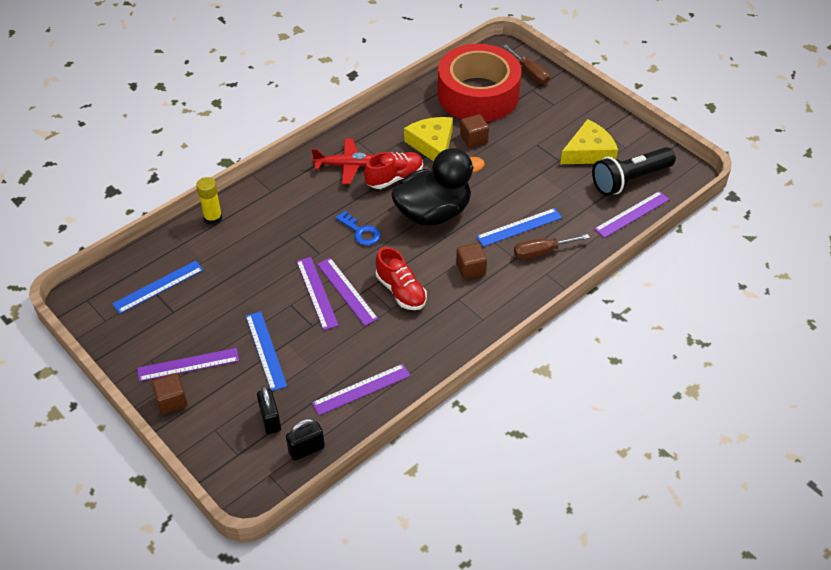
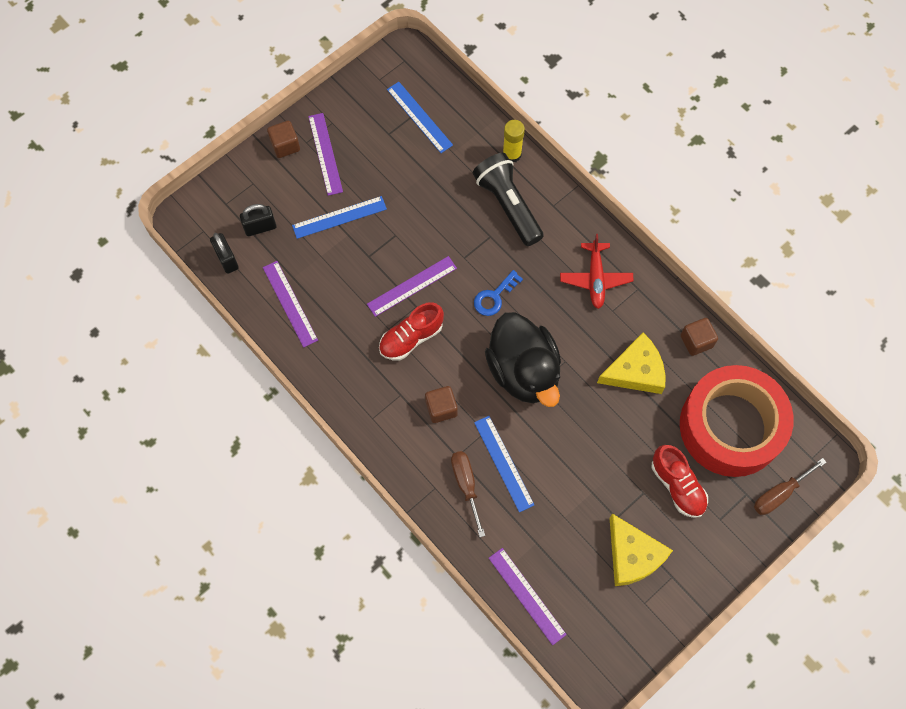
camera: 90 degrees right, 20 degrees up
(317, 293) = (410, 258): purple ruler -> none
(394, 178) = (578, 329): red shoe -> red shoe (677, 485)
(474, 139) = (648, 418): brown cube -> brown cube (696, 341)
(630, 180) = (585, 600): black flashlight -> black flashlight (508, 205)

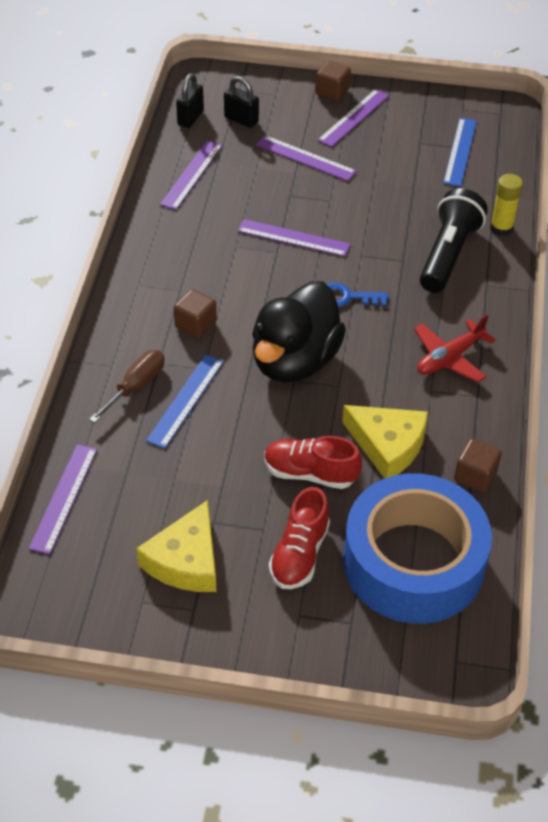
camera: 50 degrees right, 20 degrees down
(339, 217) = (305, 158): blue ruler -> purple ruler
(411, 338) = (243, 266): red shoe -> red shoe (310, 473)
(730, 426) = (413, 562): red tape -> blue tape
(779, 493) = (383, 654): brown screwdriver -> none

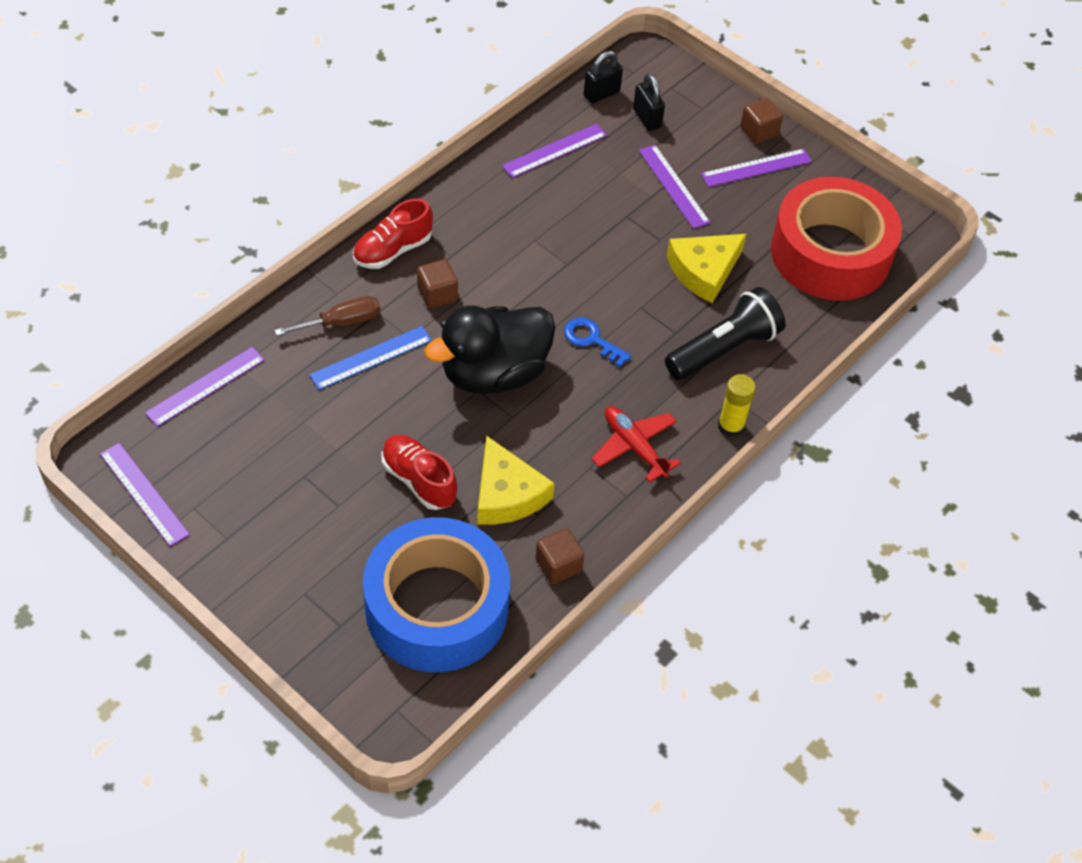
camera: 30 degrees right, 5 degrees up
(186, 560) = (255, 494): yellow cheese -> yellow cheese (704, 271)
(293, 238) = (594, 258): purple ruler -> purple ruler (144, 494)
(299, 554) = (349, 543): red shoe -> red shoe (392, 250)
(449, 358) = (634, 447): red plane -> red plane turned 60 degrees clockwise
(460, 151) = (830, 253): blue ruler -> red tape
(501, 228) = (800, 350): yellow glue stick -> yellow glue stick (731, 426)

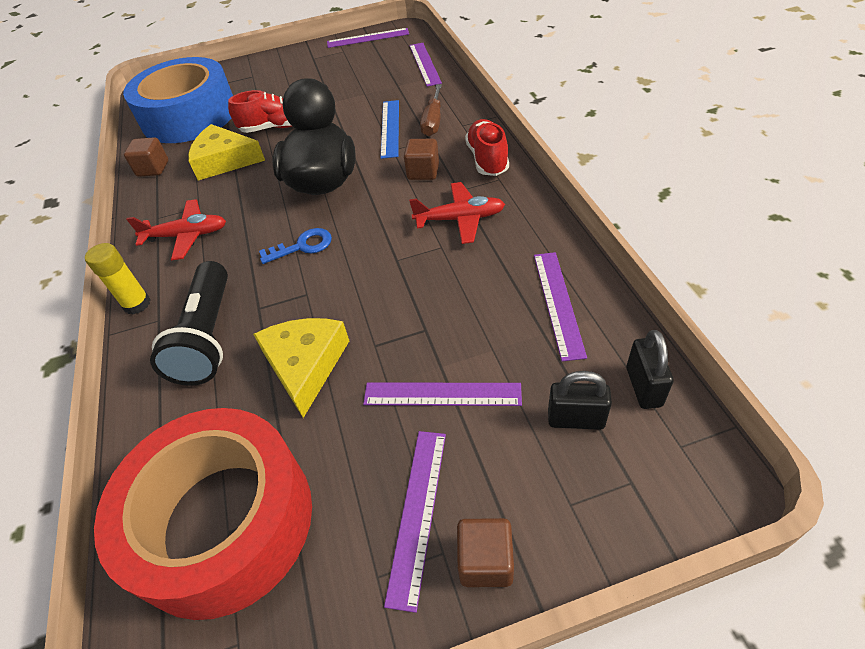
camera: 130 degrees right, 5 degrees down
(493, 240) = (460, 219): none -> red plane

